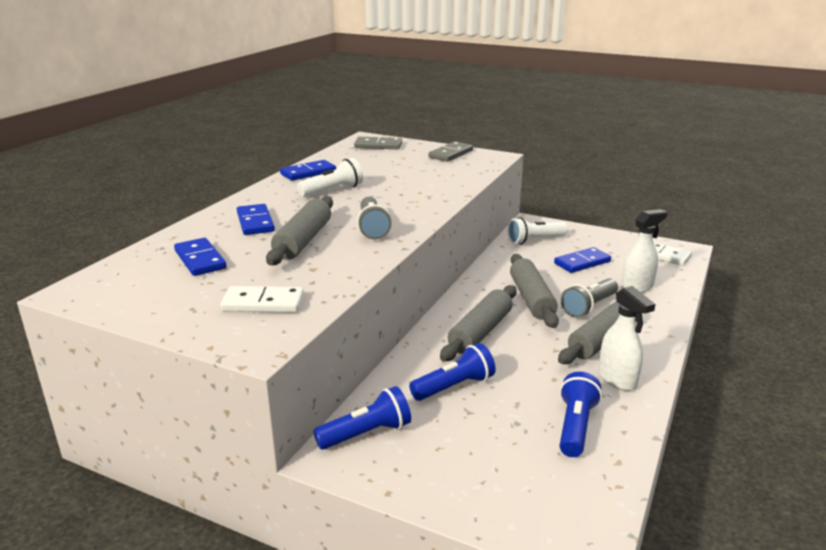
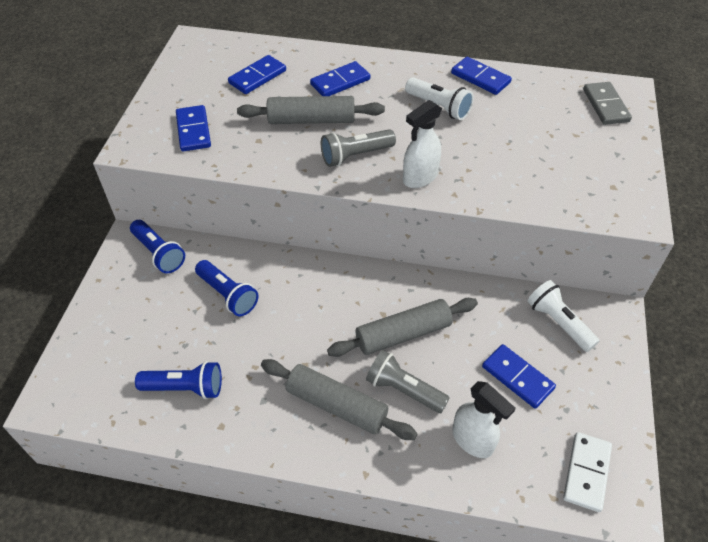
camera: 75 degrees right, 25 degrees up
(263, 303) = (193, 130): white domino -> blue domino
(450, 154) = (617, 172): grey domino -> none
(480, 332) = (321, 300): grey rolling pin -> none
(617, 379) = (264, 420): white spray bottle -> white spray bottle (420, 177)

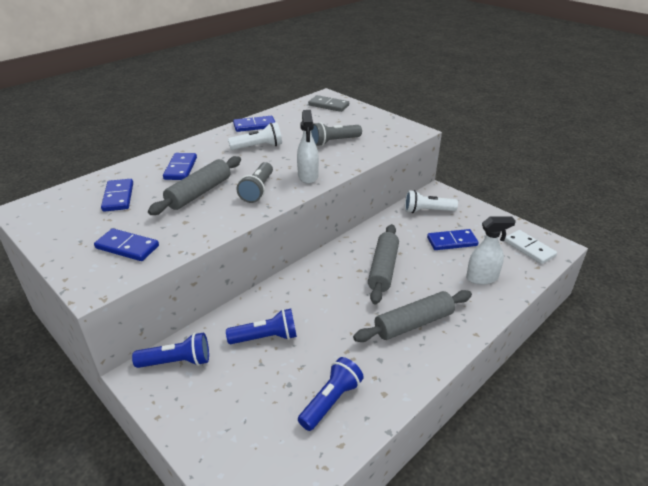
camera: 55 degrees left, 15 degrees down
(404, 390) = (425, 288): grey flashlight -> grey flashlight (334, 142)

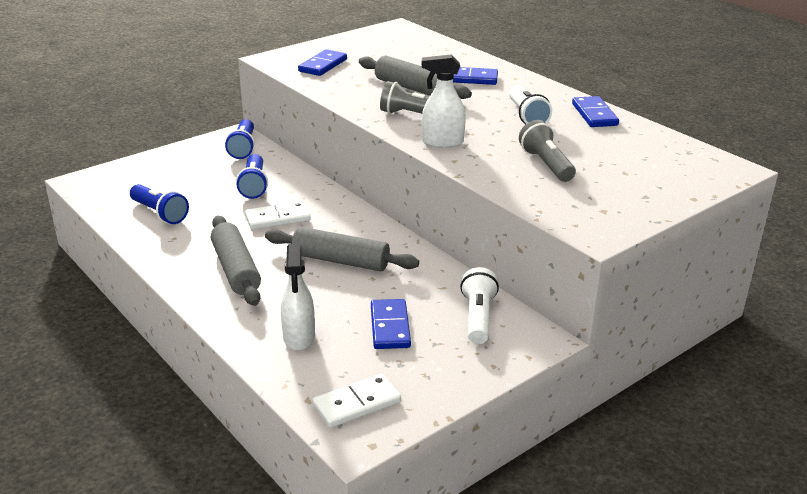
camera: 95 degrees right, 5 degrees down
(118, 197) = (411, 57): blue domino -> none
(326, 311) = (277, 218): none -> white domino
(328, 105) = (689, 168): grey domino -> none

